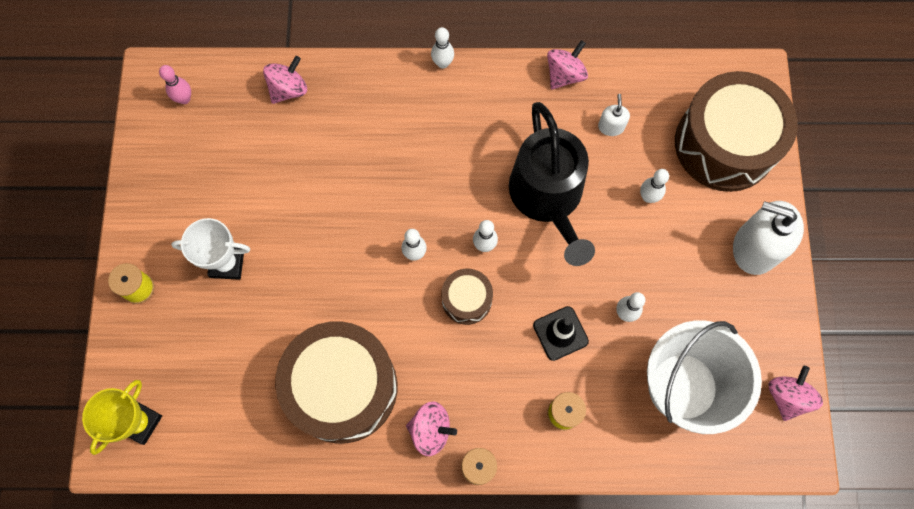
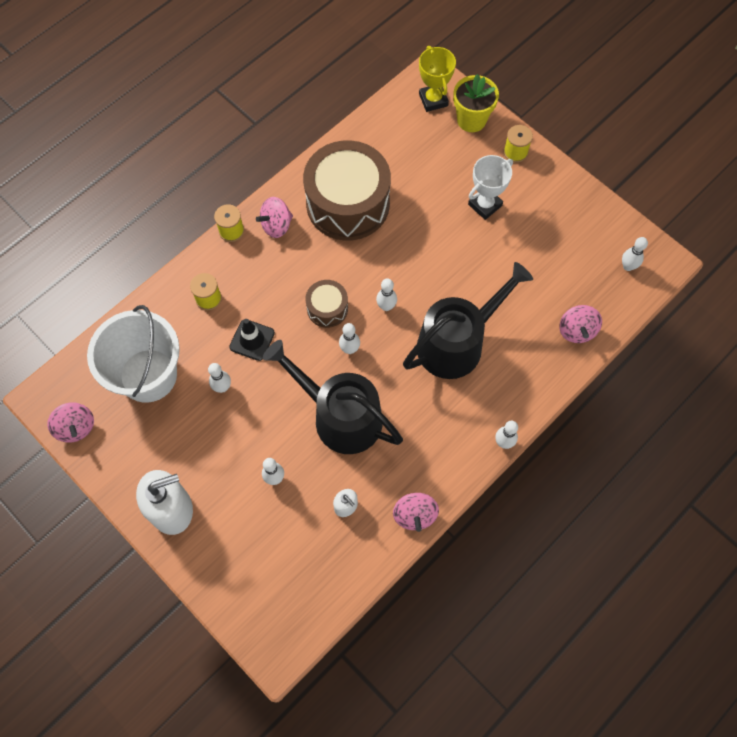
camera: 135 degrees right, 5 degrees down
(134, 362) = (471, 120): none -> yellow flower pot
(184, 99) = (628, 266): pink bowling pin -> white bowling pin
(392, 168) = (456, 343): none -> black watering can
(724, 144) = (254, 569): brown drum -> none

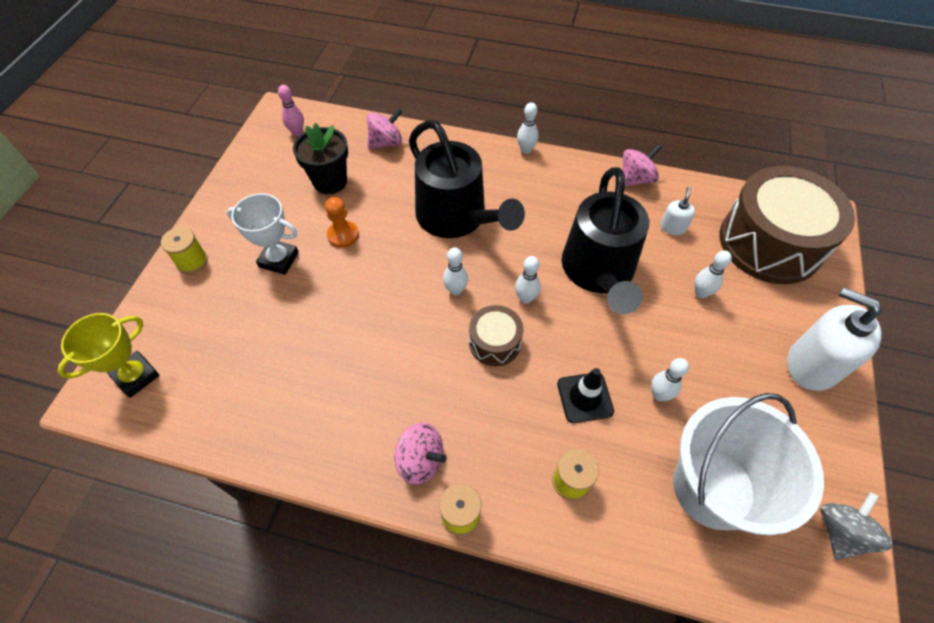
camera: 120 degrees left, 10 degrees down
(76, 427) = (840, 532): pink spinning top -> grey spinning top
(348, 203) = (344, 394): brown drum -> brown drum (770, 243)
(456, 343) = (456, 217): black watering can -> black watering can turned 150 degrees counterclockwise
(471, 120) = (157, 321): yellow flower pot -> none
(485, 255) = (343, 235): none -> orange pawn
(550, 268) = (330, 181): none -> black flower pot
(628, 266) = (297, 132): white bowling pin -> pink bowling pin

